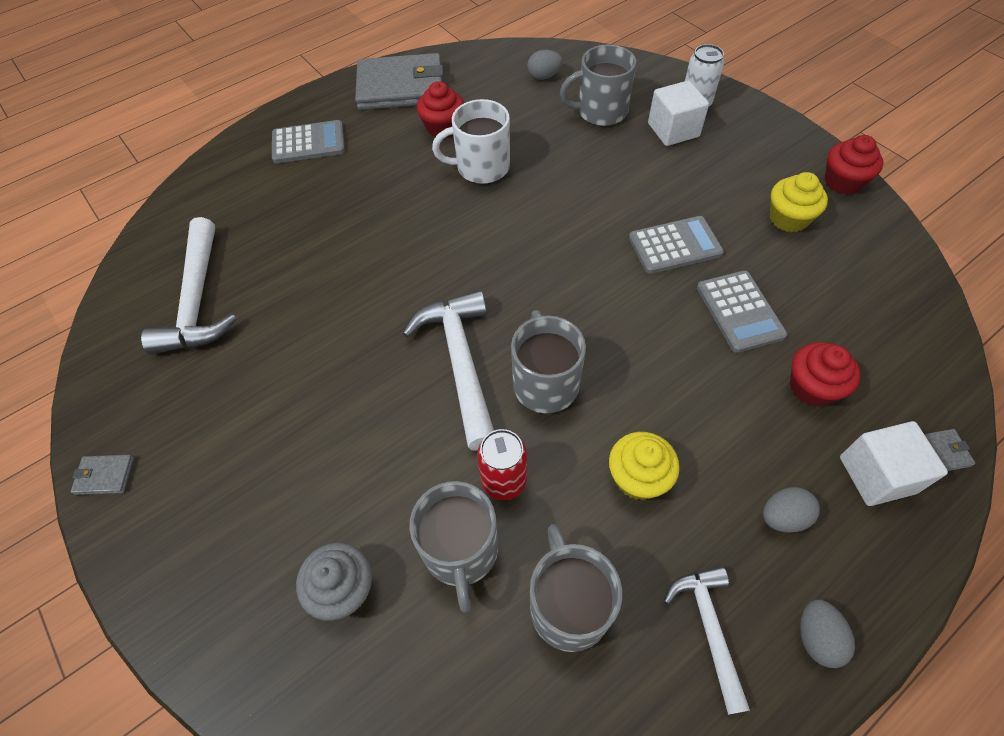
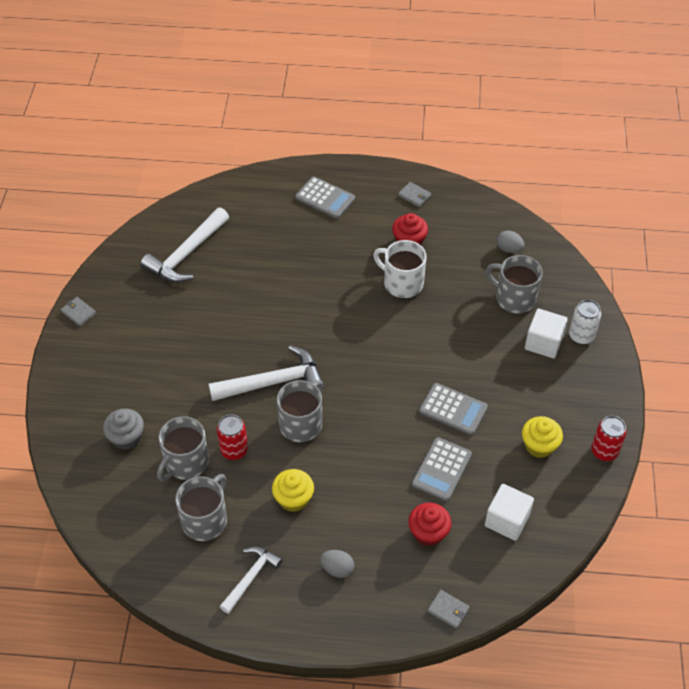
camera: 40 degrees right, 5 degrees down
(401, 87) = (414, 195): grey wallet -> grey wallet, size x0.40
(460, 362) = (273, 382): white hammer -> white hammer turned 45 degrees clockwise
(816, 637) = (290, 620): grey egg -> none
(843, 182) = (604, 451): red cupcake -> red can
(877, 475) = (405, 592): white cube -> white cube (507, 520)

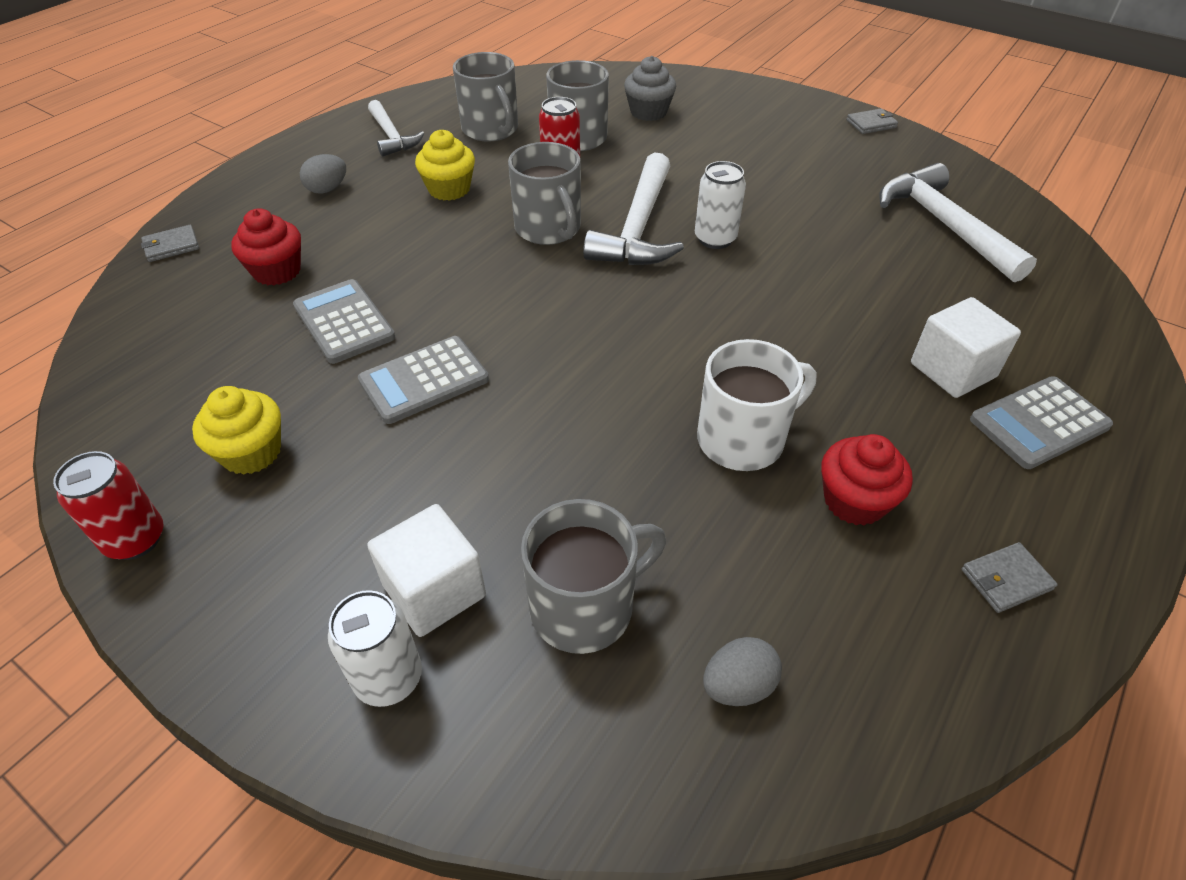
camera: 120 degrees right, 5 degrees down
(261, 344) = (715, 239): none -> white can
(507, 520) = (196, 349): white cube -> white cube (952, 370)

